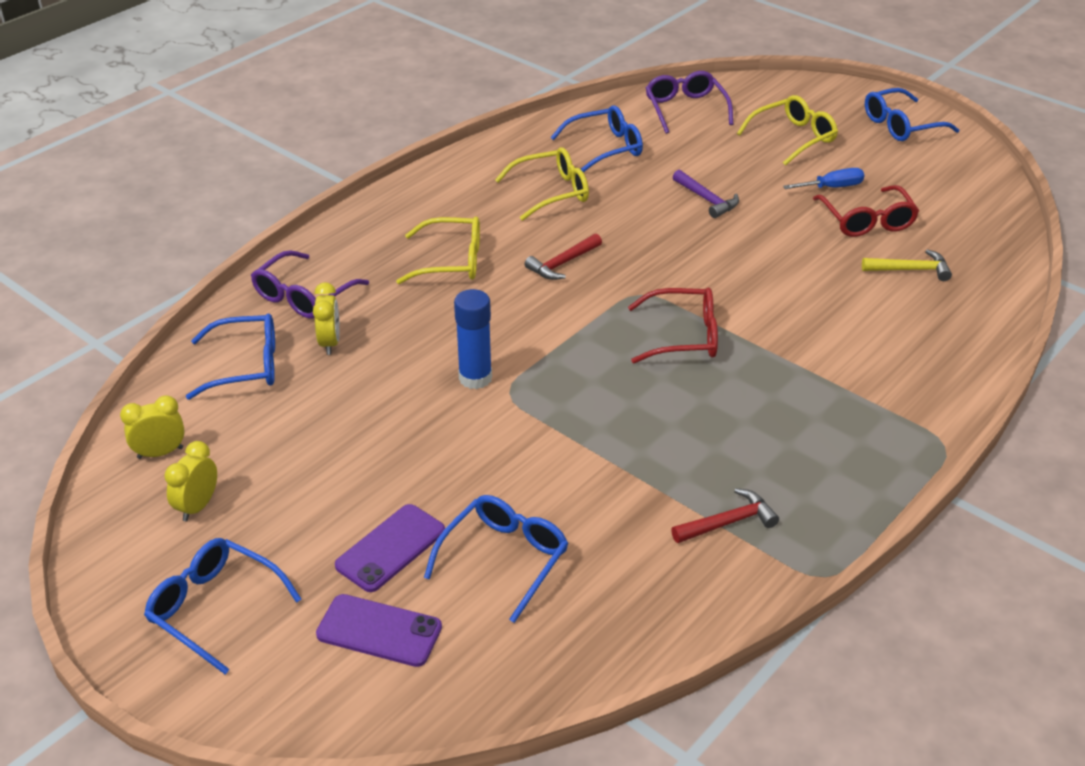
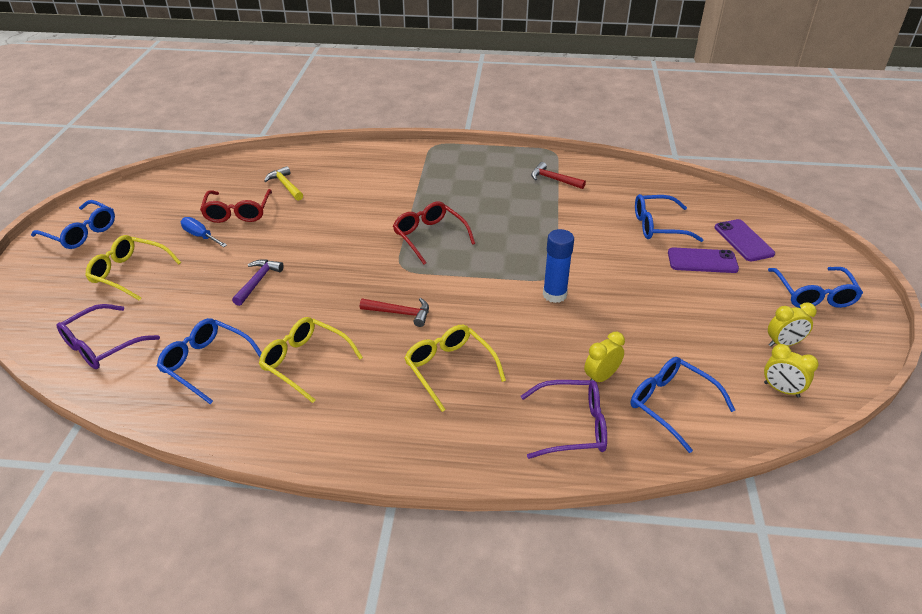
camera: 125 degrees left, 0 degrees up
(867, 221) = (238, 212): red glasses -> red glasses turned 135 degrees clockwise

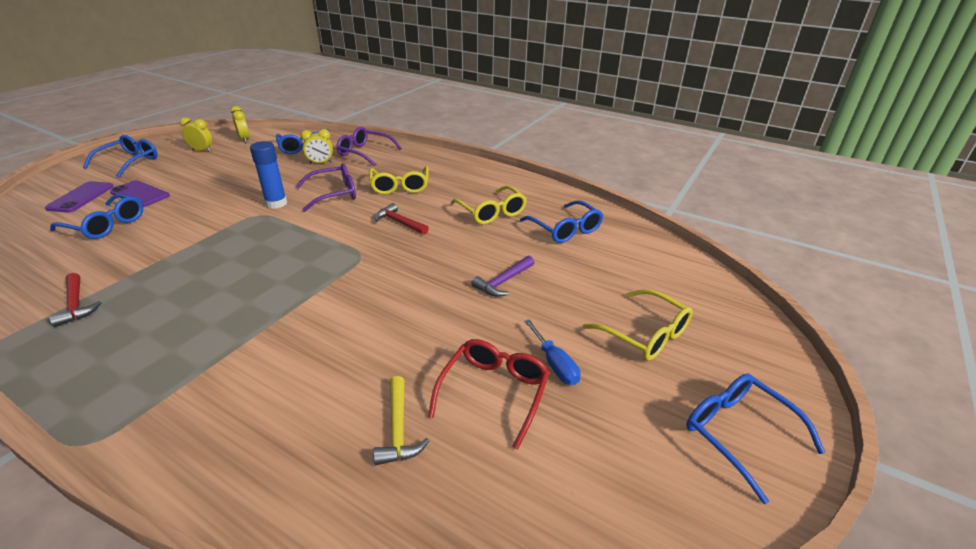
camera: 155 degrees left, 5 degrees down
(102, 345) = (656, 264): purple glasses -> purple glasses (334, 194)
(429, 237) = (303, 277): red glasses -> none

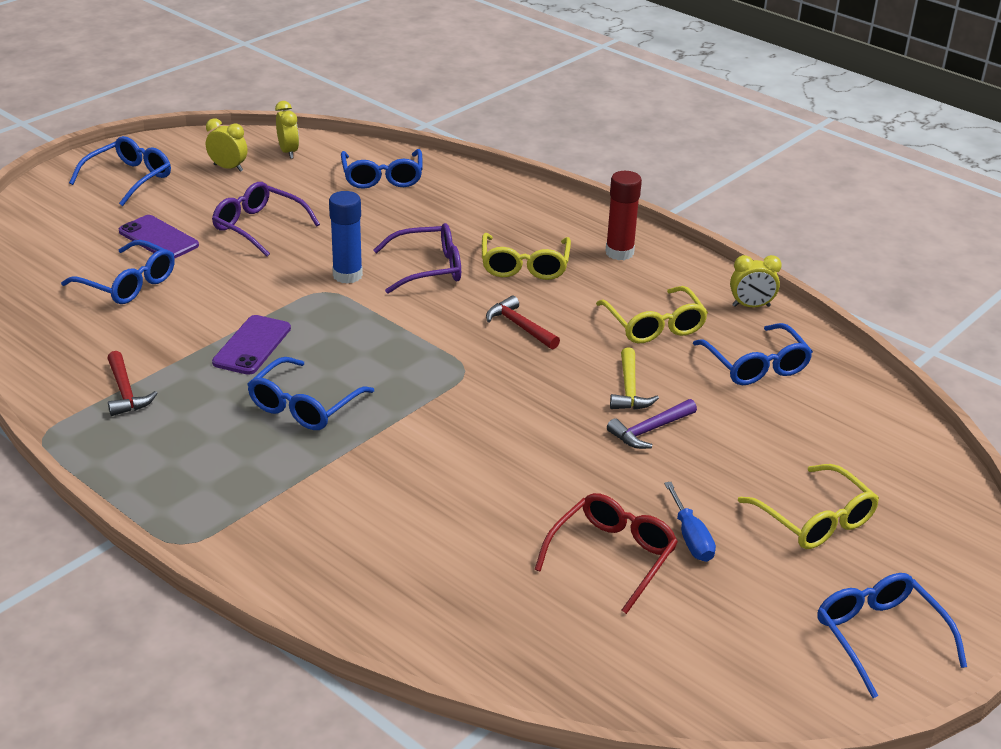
camera: 10 degrees right, 0 degrees up
(81, 197) = (81, 235): purple phone -> purple phone (252, 345)
(230, 297) = (304, 406): none -> blue glasses
(320, 163) = (407, 210): yellow clock -> yellow clock (751, 306)
(364, 153) = (474, 197): purple glasses -> purple glasses (258, 227)
(398, 429) = (501, 577): yellow hammer -> yellow hammer (629, 389)
(460, 173) = (619, 253): none -> red glue stick

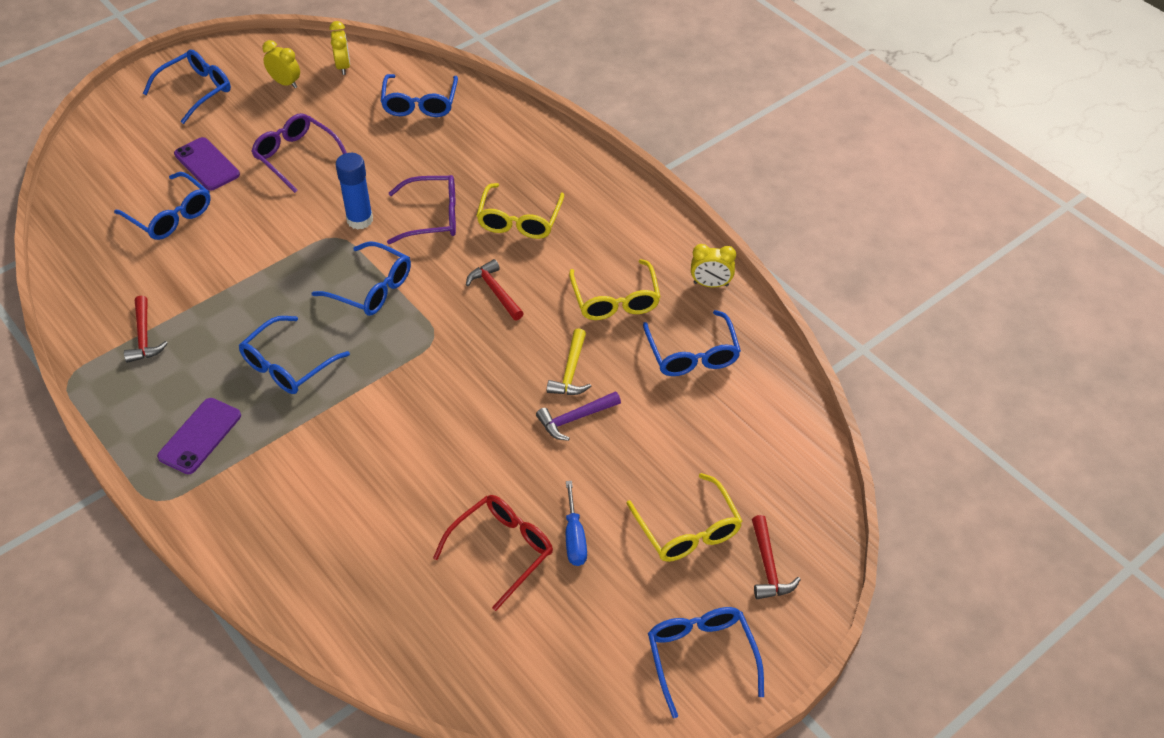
camera: 10 degrees right, 15 degrees up
(252, 345) = (259, 294): purple phone -> purple phone (200, 436)
(380, 332) = (371, 288): none -> blue glasses
(619, 253) = (610, 211): red glue stick -> none
(918, 546) = (768, 566): none -> red hammer

